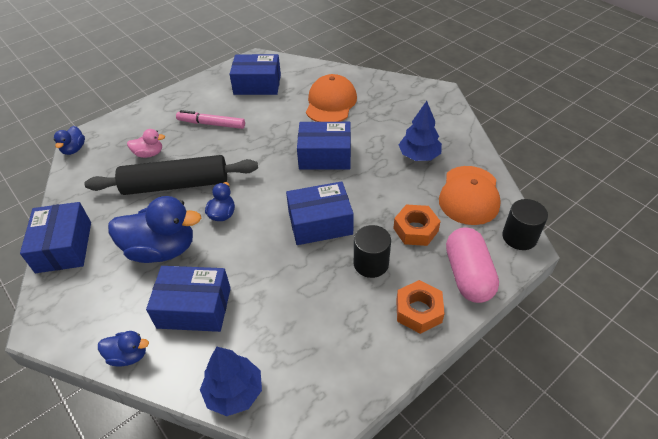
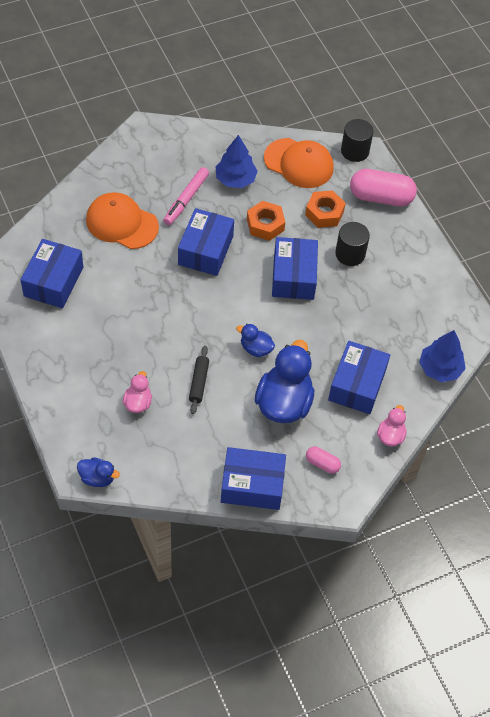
camera: 80 degrees left, 10 degrees up
(89, 297) = (322, 463): none -> pink capsule
(128, 355) = (390, 436): blue duck -> pink duck
(176, 185) = (199, 382): black rolling pin -> black rolling pin, size x0.44
(211, 124) = (110, 338): pink marker -> pink marker (186, 199)
(418, 311) = (403, 239): orange nut -> orange nut (265, 225)

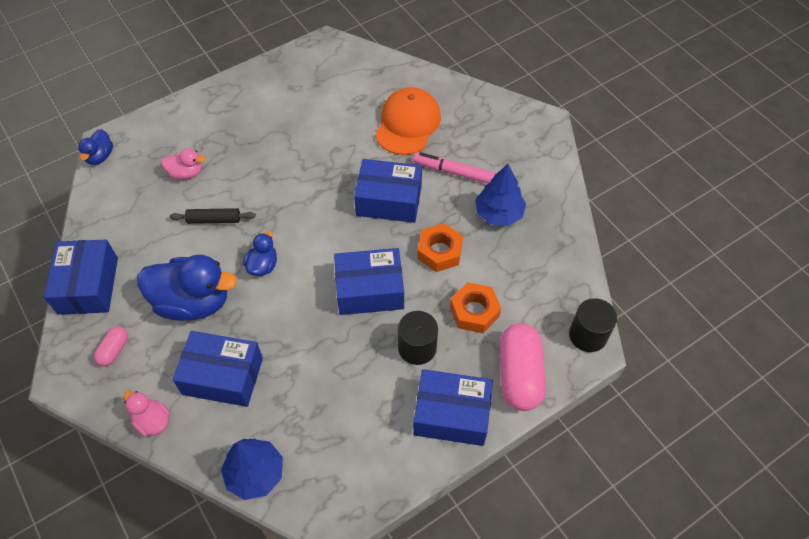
camera: 85 degrees right, 0 degrees up
(54, 282) = (322, 85): blue box -> blue box (451, 414)
(299, 163) = (545, 274): orange cap -> none
(390, 436) = (152, 421): pink duck -> pink duck turned 150 degrees counterclockwise

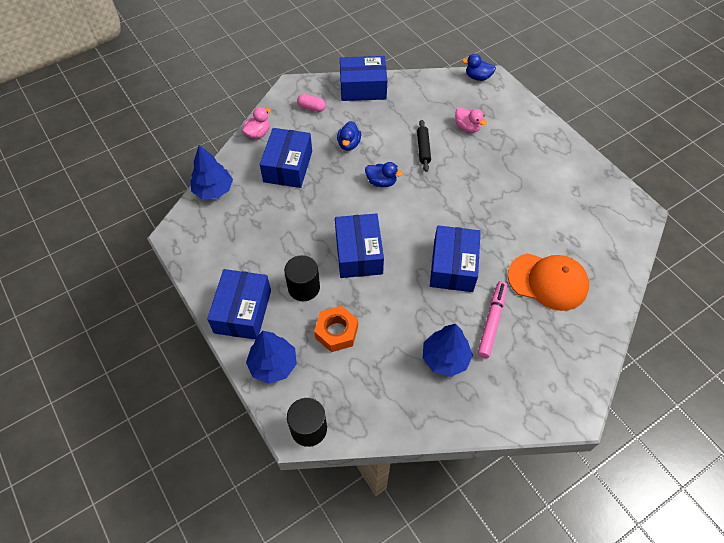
camera: 90 degrees right, 0 degrees up
(186, 173) = (467, 127): pink duck -> pink duck turned 45 degrees counterclockwise
(193, 302) = (349, 144): blue duck -> blue duck, size x0.49
(439, 252) = (399, 306): orange nut -> none
(519, 375) = (273, 365): pink capsule -> blue tree

